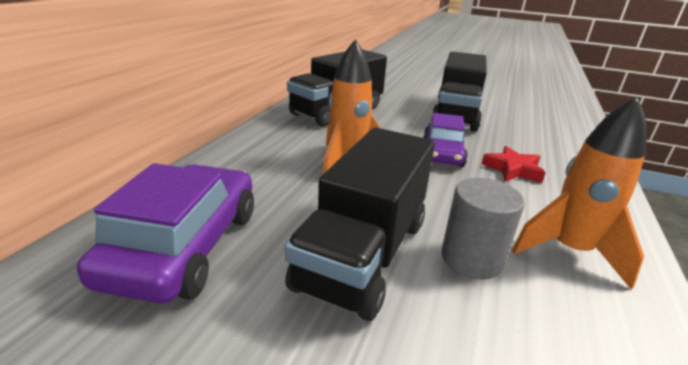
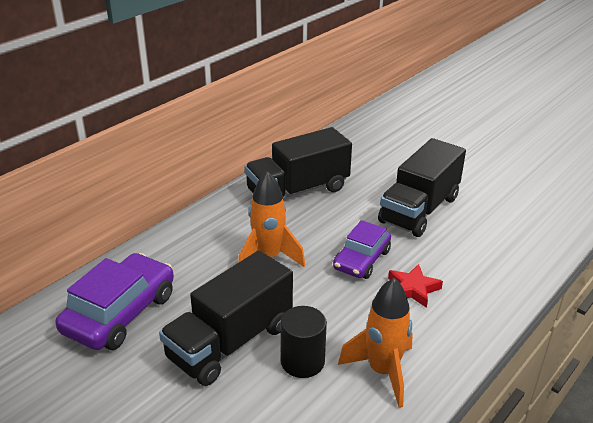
camera: 20 degrees right, 5 degrees up
(471, 258) = (302, 361): grey cylinder -> black cylinder

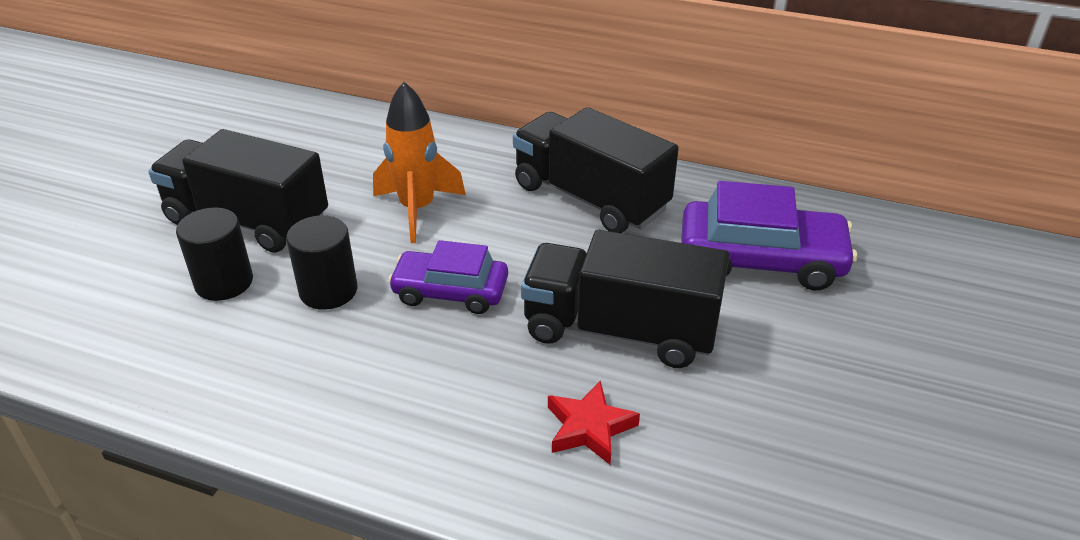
camera: 70 degrees right, 5 degrees up
(120, 313) = (277, 138): purple car -> purple car (761, 259)
(337, 310) = (328, 291): none -> black cylinder
(382, 372) = (216, 355): orange rocket -> none
(413, 289) = (402, 356): red star -> red star (589, 427)

